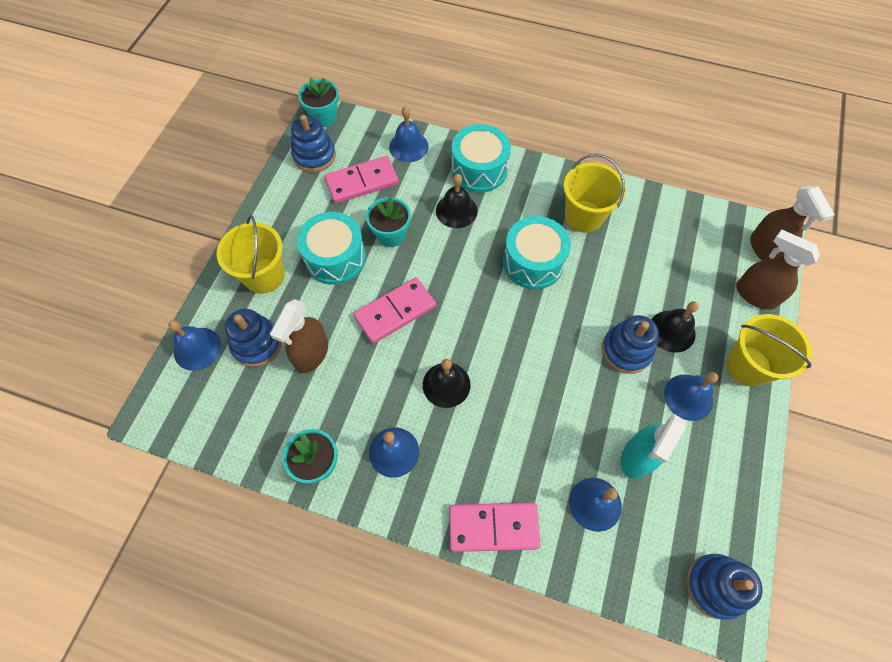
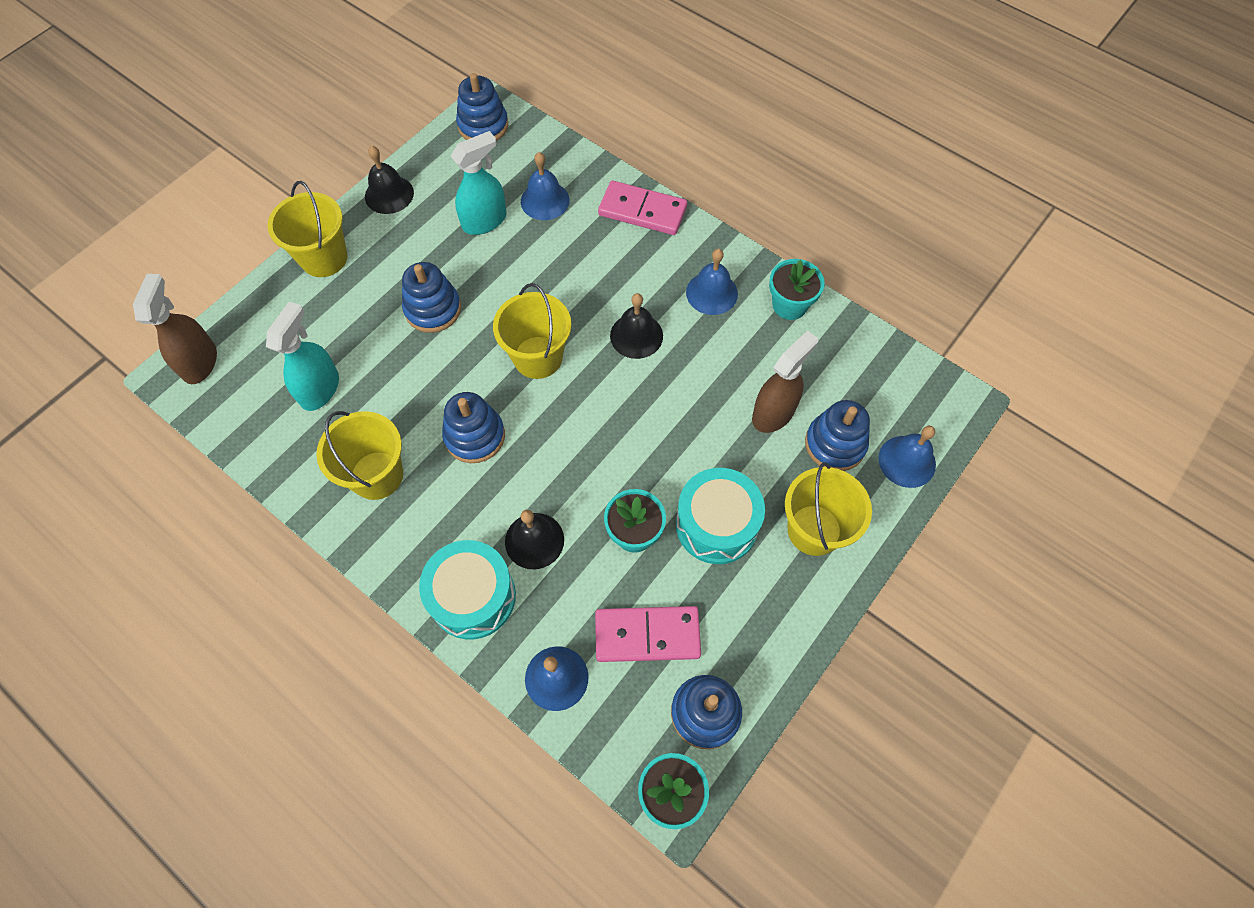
camera: 160 degrees left, 0 degrees up
(395, 312) = (663, 429): pink domino -> none
(518, 337) = (538, 357): none -> yellow bucket
(533, 262) = (475, 436): turquoise drum -> blue stacking toy
(665, 259) = (320, 389): none -> turquoise spray bottle
(672, 331) = (372, 312): black bell -> black bell (389, 194)
(688, 397) = (403, 251): blue bell -> none
(755, 295) = (256, 319): brown spray bottle -> none

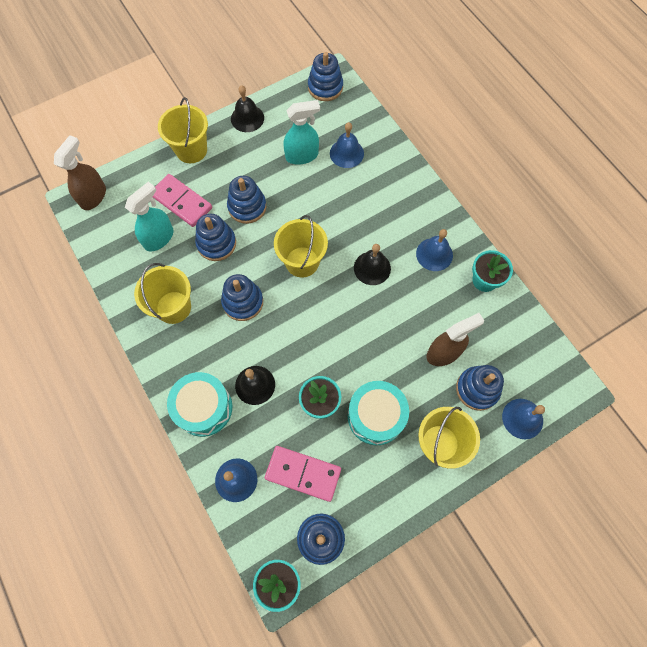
camera: 20 degrees right, 5 degrees up
(407, 370) = (216, 243): none -> blue stacking toy
(642, 211) = (409, 181): pink domino -> pink domino (181, 202)

